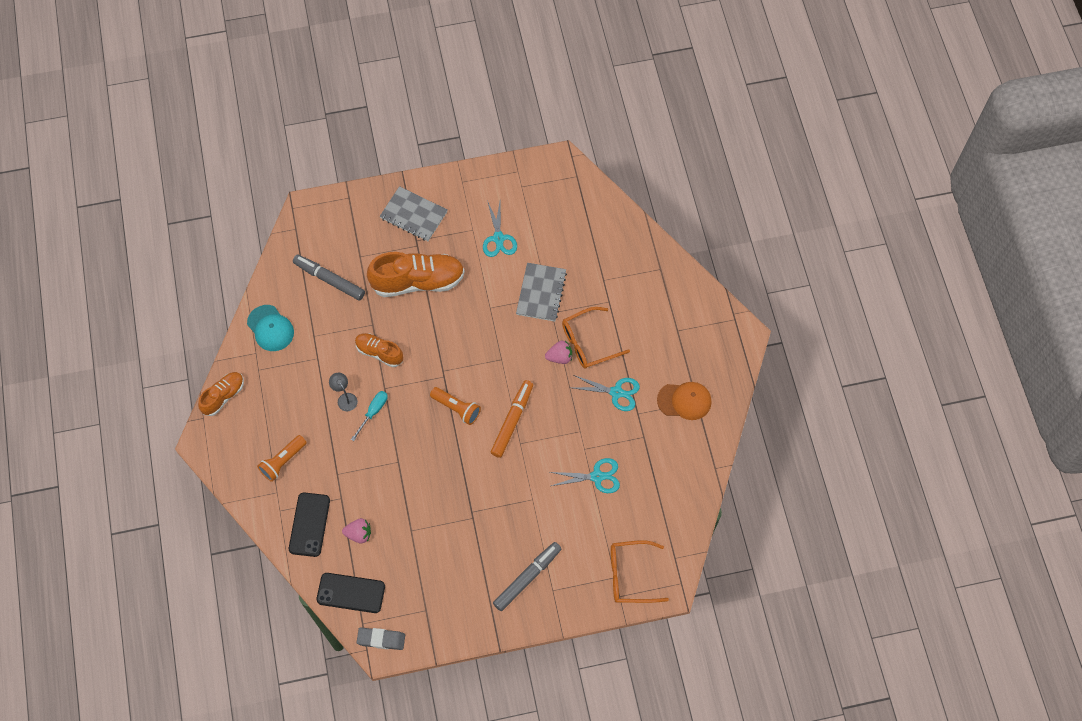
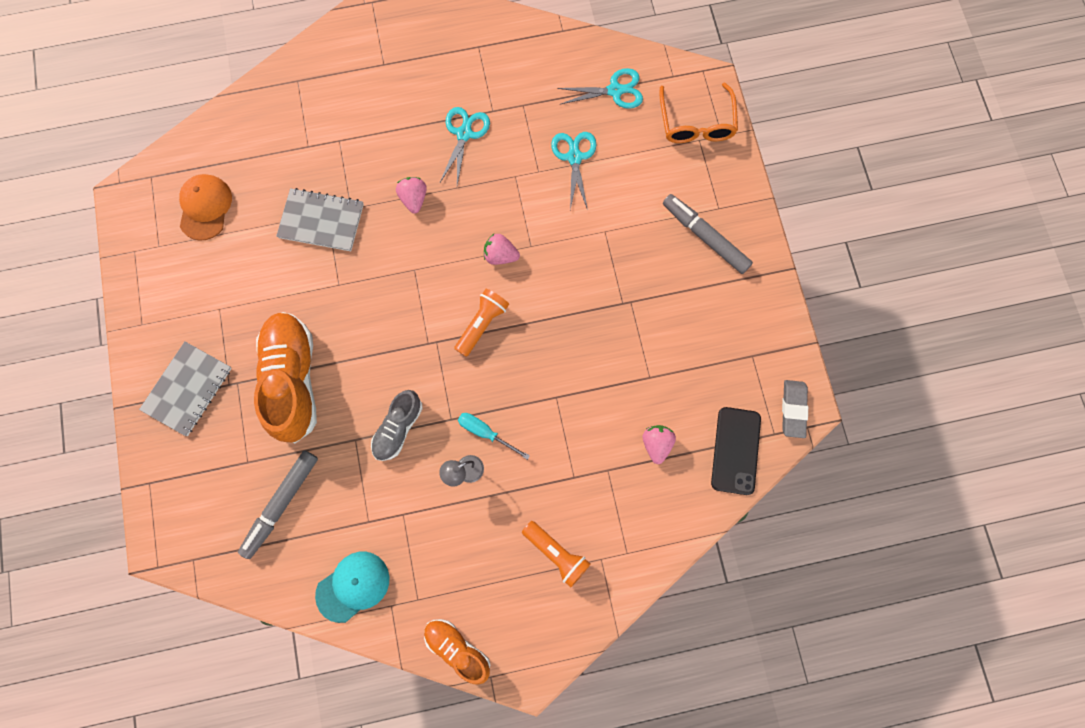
camera: 90 degrees left, 10 degrees up
(309, 524) = (645, 511): black phone -> none
(379, 352) = (398, 428): orange shoe -> grey shoe
(498, 238) = (235, 275): turquoise scissors -> turquoise scissors (615, 91)
(512, 421) = (500, 255): orange marker -> pink strawberry
(588, 343) = (395, 165): orange glasses -> none
(684, 401) = (477, 59): orange cap -> orange cap (205, 207)

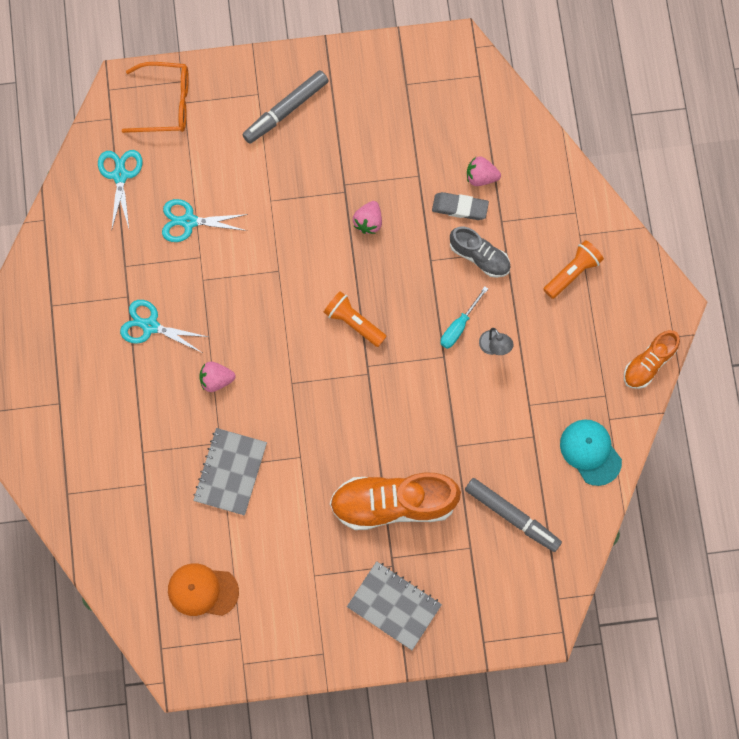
camera: 85 degrees left, 0 degrees up
(398, 428) = (448, 405): grey shoe -> grey shoe (479, 256)
(500, 255) = (285, 300): pink strawberry -> pink strawberry (368, 222)
(735, 450) = (492, 110): black phone -> none
(793, 409) = (458, 56): grey eraser -> grey eraser (460, 207)

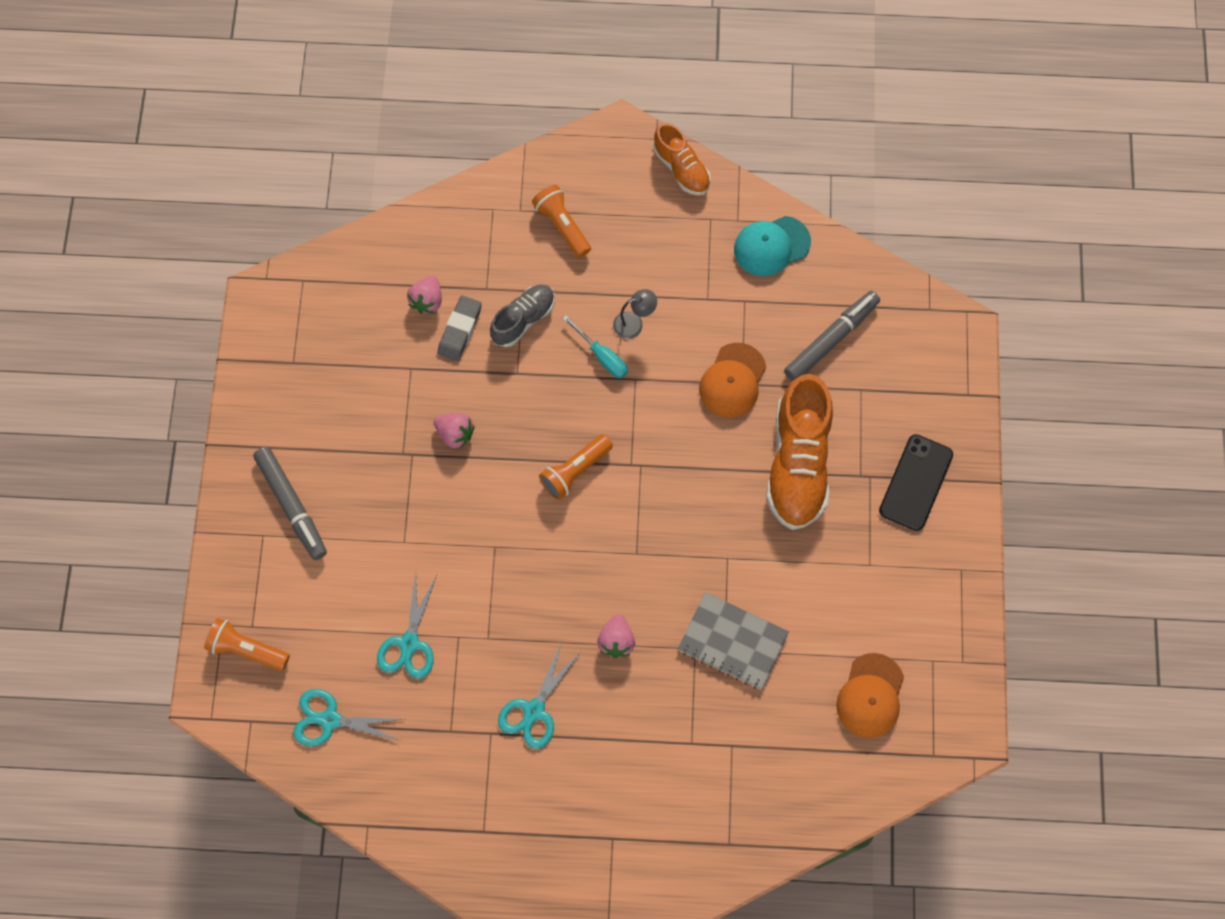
camera: 80 degrees left, 5 degrees down
(166, 103) = (247, 649): orange glasses -> orange flashlight
(394, 606) = (916, 482): grey notebook -> black phone
(457, 437) = (732, 381): none -> orange cap

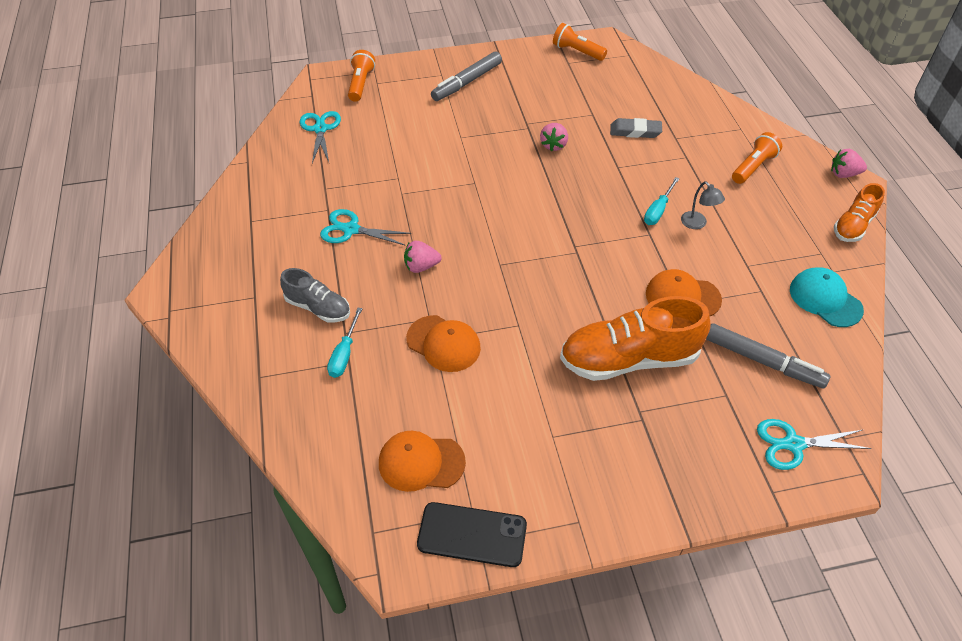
camera: 75 degrees right, 20 degrees down
(409, 643) = (386, 155): turquoise scissors -> turquoise scissors (793, 444)
(427, 301) = (648, 111): pink strawberry -> pink strawberry (843, 174)
(523, 319) = (663, 161): grey shoe -> grey shoe (318, 307)
(575, 471) = (554, 214): orange flashlight -> orange flashlight (577, 52)
(721, 748) = (344, 354): none -> turquoise screwdriver
(733, 641) = (443, 343): grey notebook -> orange cap
(916, 482) = (654, 461): black phone -> black phone (472, 535)

